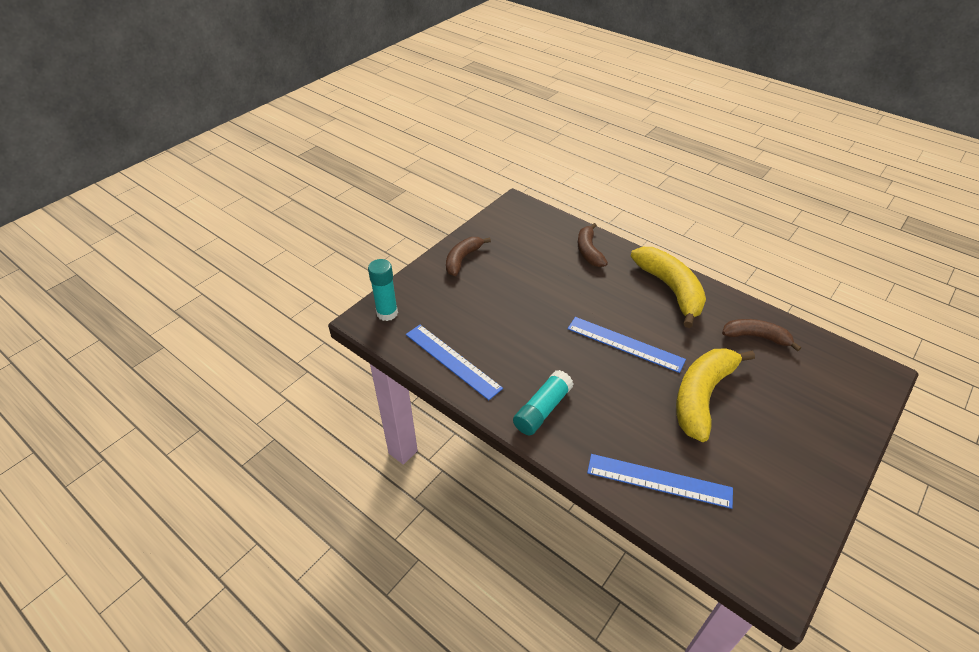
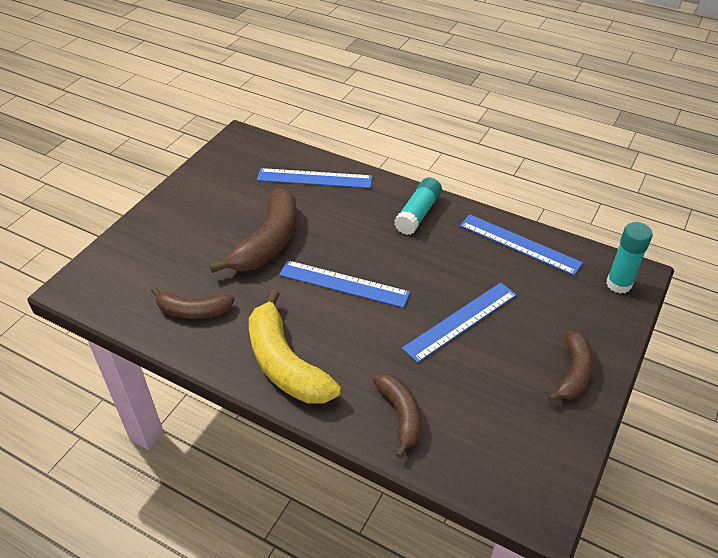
camera: 170 degrees right, 0 degrees up
(530, 301) = (461, 321): none -> blue ruler
(702, 396) = (268, 242): yellow banana -> brown banana

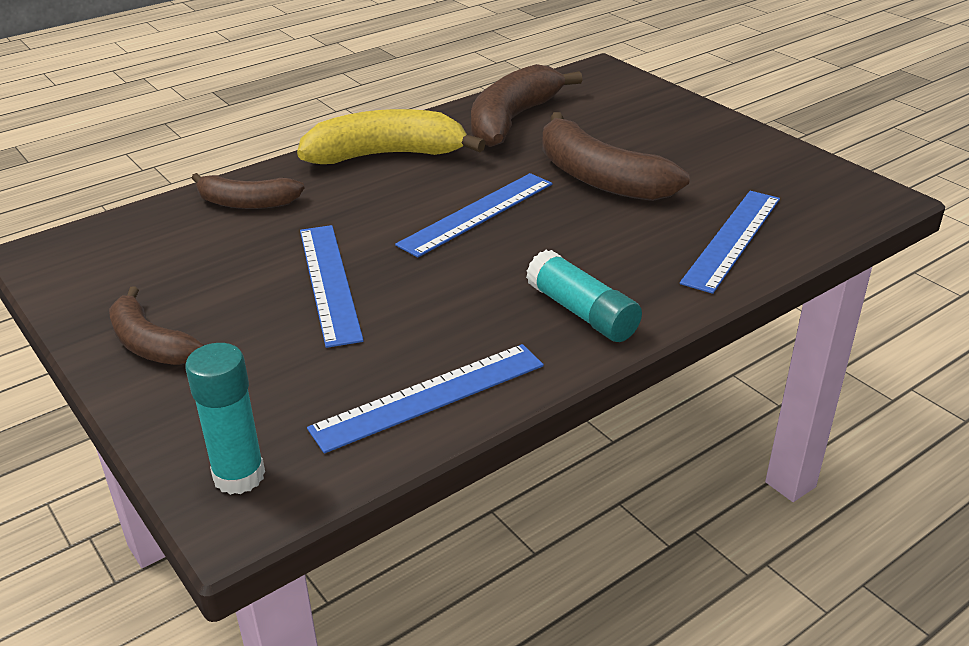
camera: 115 degrees right, 10 degrees down
(193, 311) = (512, 120): brown banana -> brown banana, size x1.64

